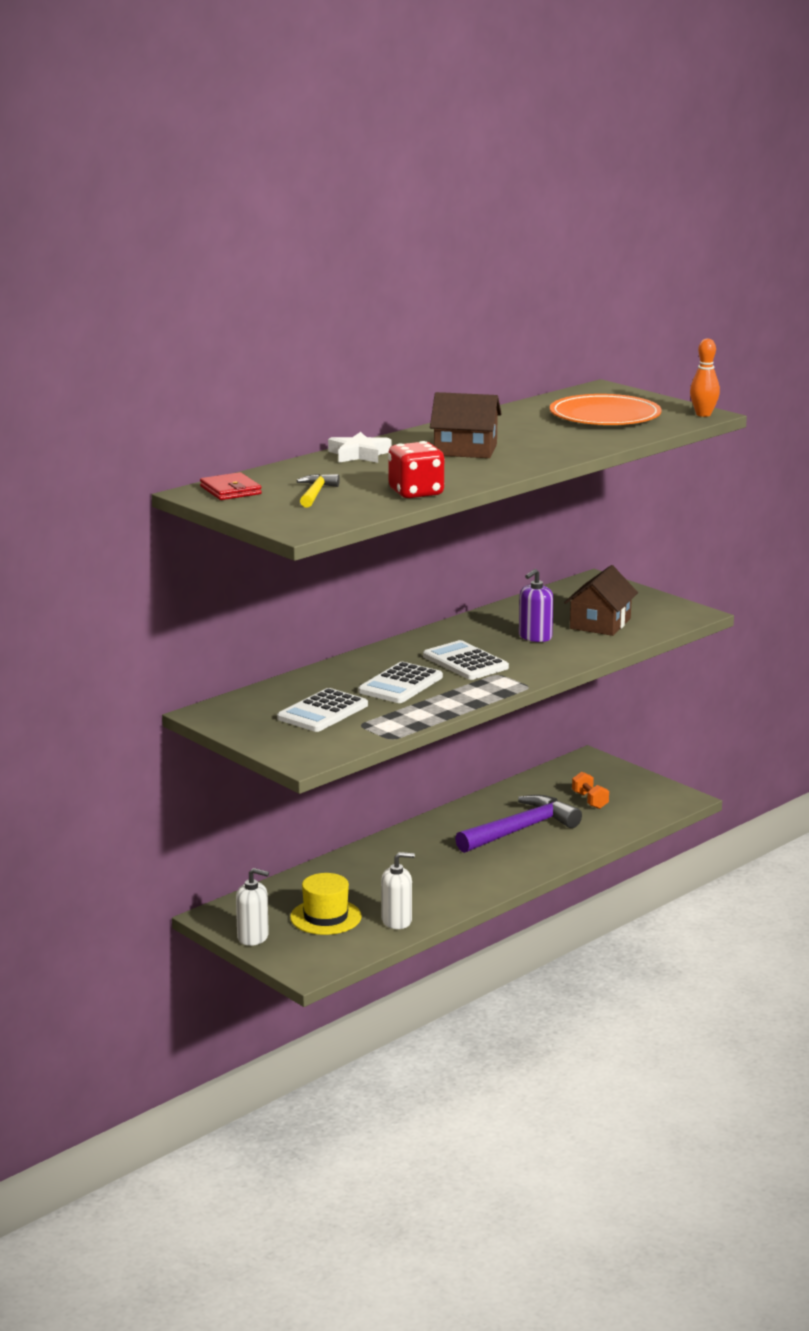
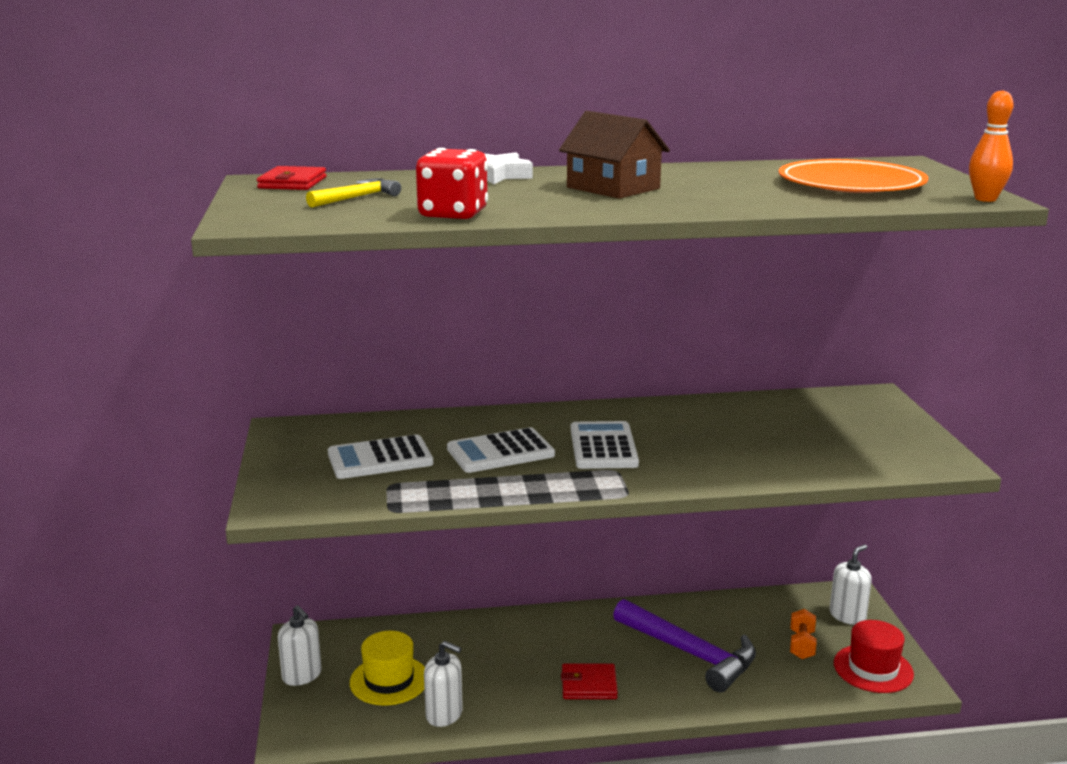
camera: 35 degrees right, 0 degrees up
(475, 871) = (589, 685): none -> red wallet
(520, 830) = (690, 653): purple hammer -> purple hammer turned 45 degrees clockwise
(535, 637) = (719, 440): purple soap dispenser -> none
(600, 623) = (815, 444): brown house -> none
(600, 773) = (847, 616): none -> white soap dispenser
(650, 799) = (873, 669): none -> red hat

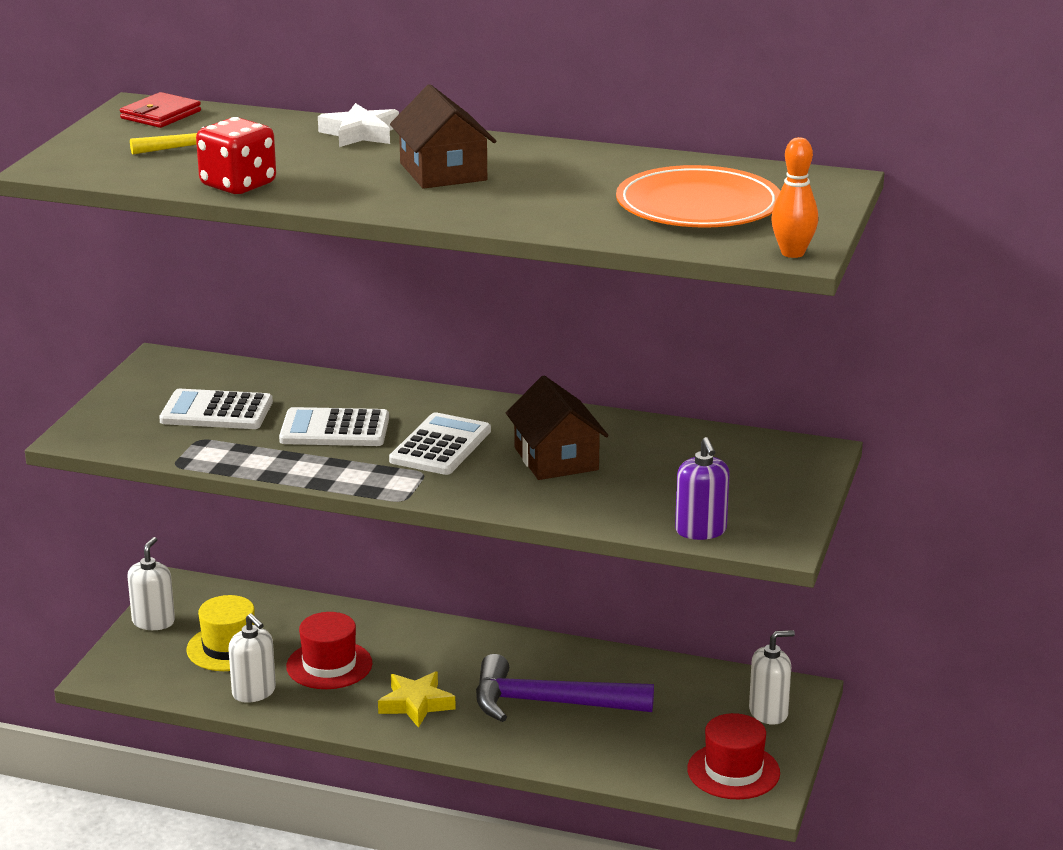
camera: 25 degrees right, 5 degrees up
(302, 675) = (153, 622): white soap dispenser -> white soap dispenser turned 150 degrees counterclockwise
(488, 671) = (329, 665): none -> red hat
(589, 685) = (416, 704): red wallet -> yellow star
(690, 653) = (550, 703): purple hammer -> purple hammer turned 120 degrees clockwise
(704, 437) = (556, 459): none -> brown house
(801, 645) = (681, 727): orange dumbbell -> none
(882, 466) = (701, 530): none -> purple soap dispenser

